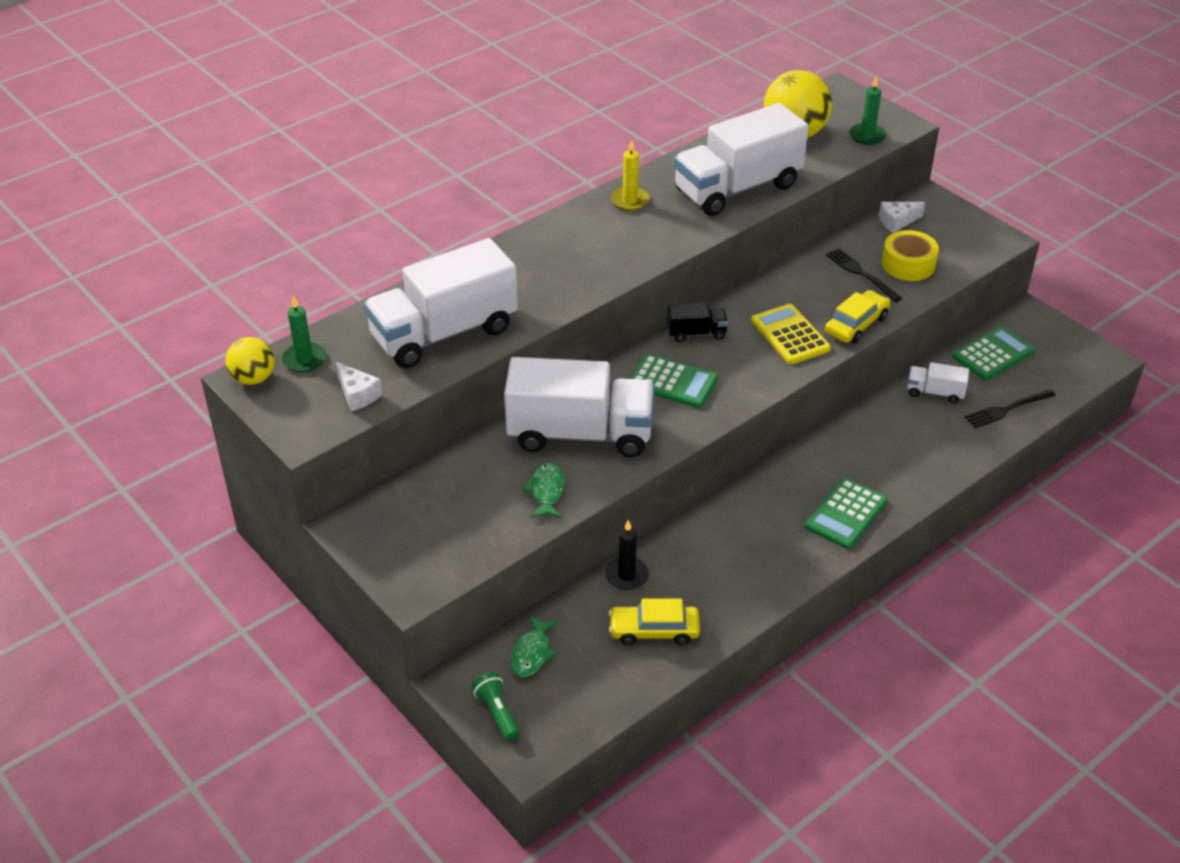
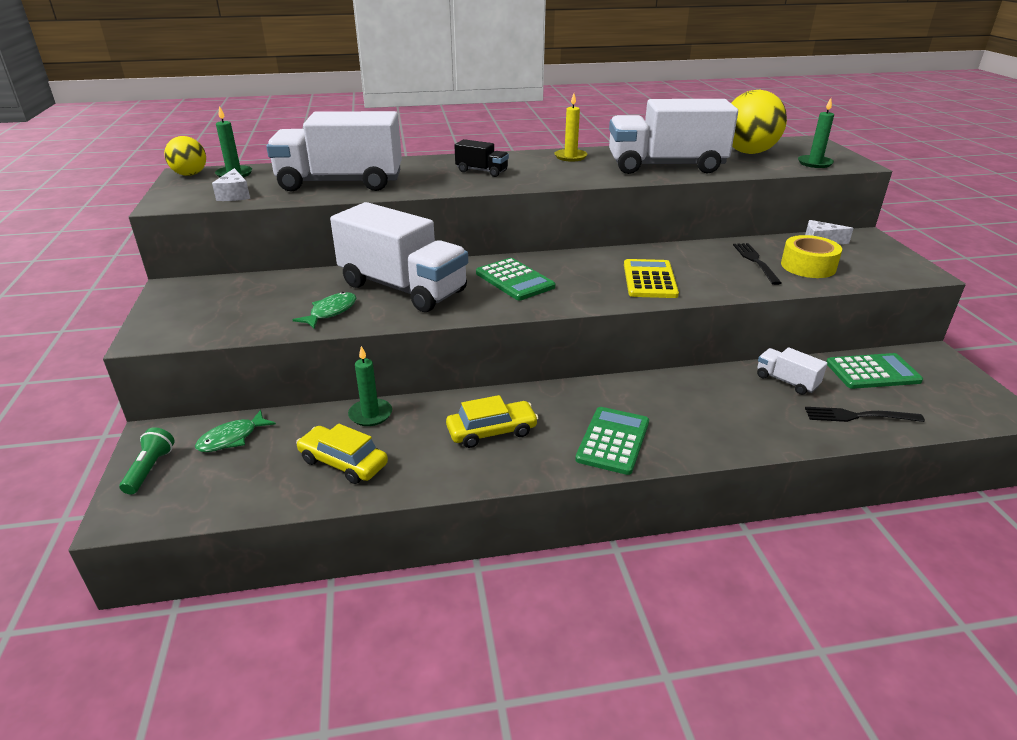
camera: 30 degrees right, 10 degrees down
(626, 575) = (370, 414): black candle -> green candle
(696, 333) = (569, 260): black truck -> black truck (482, 171)
(846, 514) = (613, 441): green calculator -> green calculator turned 135 degrees clockwise
(856, 324) = (719, 289): yellow car -> yellow car (492, 431)

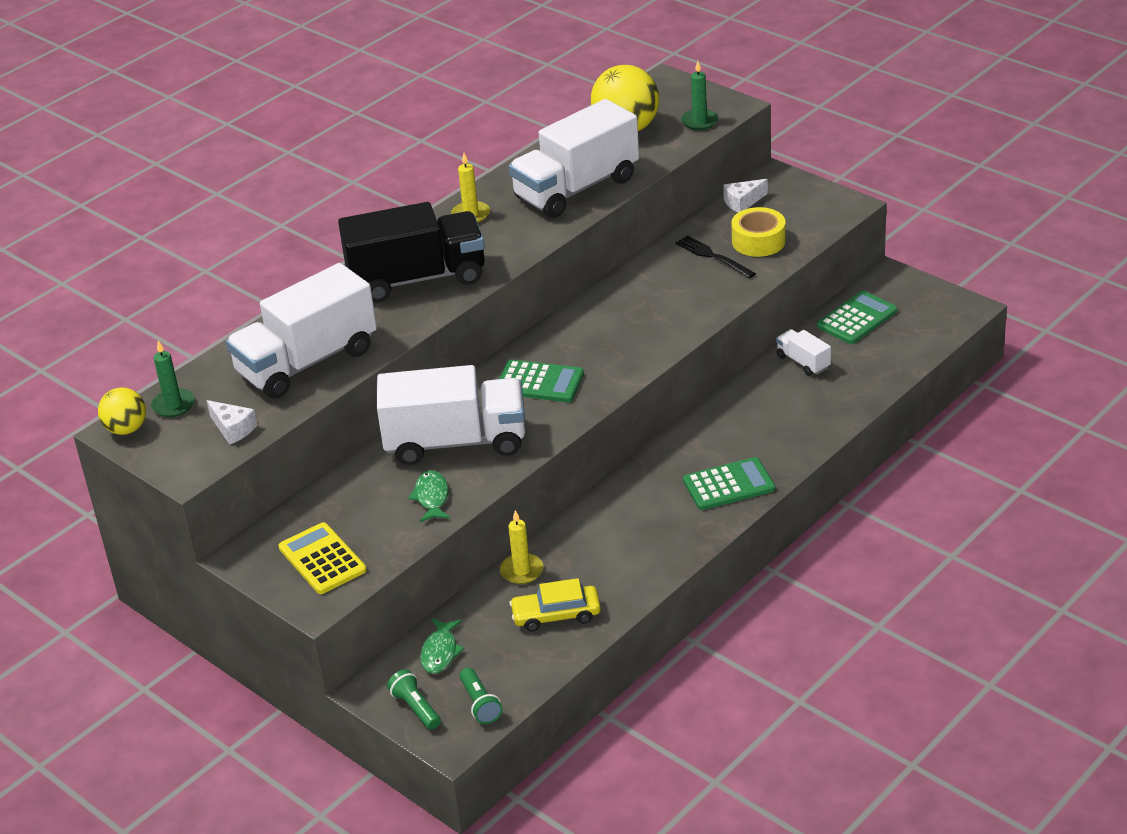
camera: 35 degrees left, 5 degrees up
(188, 497) = (480, 704): none -> green flashlight
(370, 414) = (522, 571): green candle -> yellow candle
(482, 171) = (417, 279): black truck -> black truck, size x2.28
(492, 431) = (634, 529): yellow car -> none
(613, 441) = (729, 485): green calculator -> green calculator turned 90 degrees clockwise
(649, 280) = (649, 323): yellow calculator -> yellow calculator (322, 559)
(786, 381) = (803, 362): white truck -> white truck turned 45 degrees clockwise
(858, 416) = (875, 367): black fork -> none

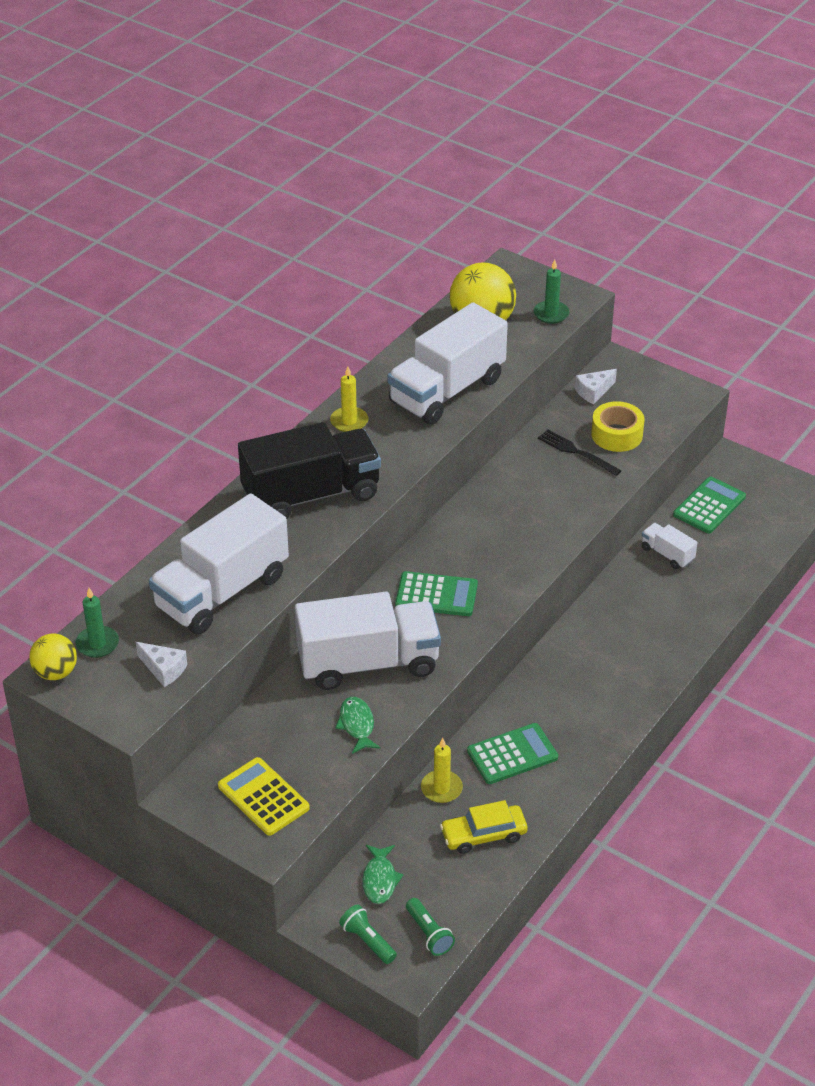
camera: 10 degrees left, 5 degrees up
(729, 485) = (621, 689): green calculator -> green calculator (512, 754)

